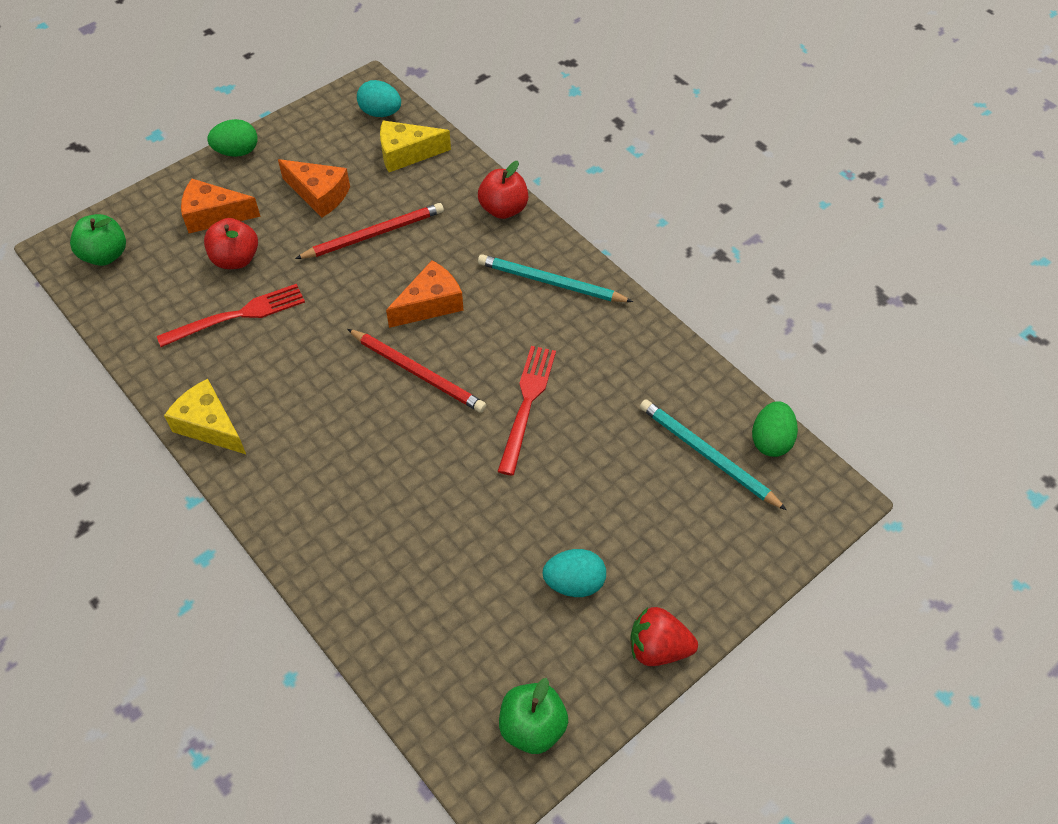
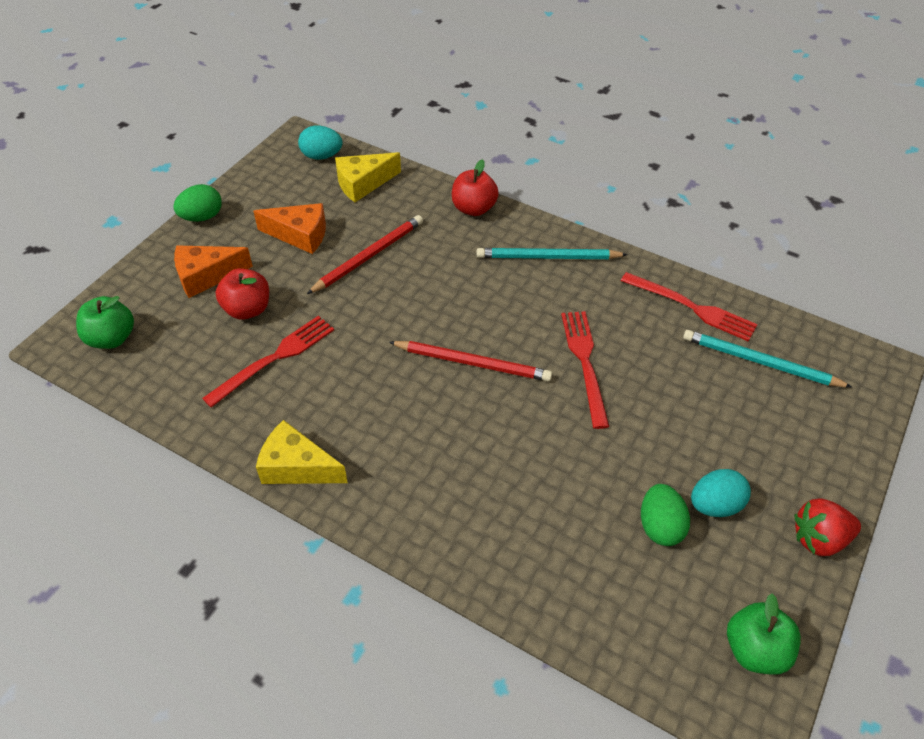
camera: 20 degrees left, 5 degrees down
(430, 304) = (452, 302): orange cheese -> none
(670, 377) = (692, 308): none -> red fork
(771, 441) = (803, 336): green egg -> green egg (660, 526)

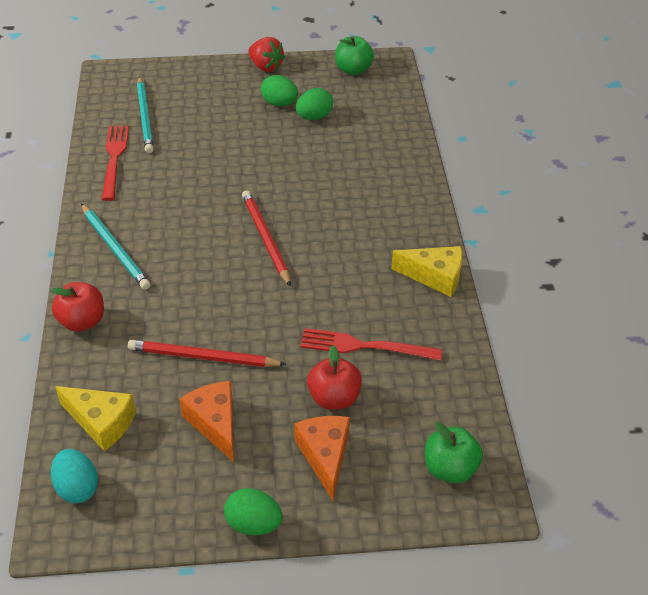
camera: 125 degrees left, 5 degrees down
(206, 276) = (325, 456): orange cheese -> orange cheese turned 135 degrees counterclockwise
(297, 467) = (435, 276): yellow cheese -> yellow cheese turned 60 degrees counterclockwise
(585, 362) = (215, 187): red fork -> none
(714, 505) = (279, 103): turquoise egg -> green egg

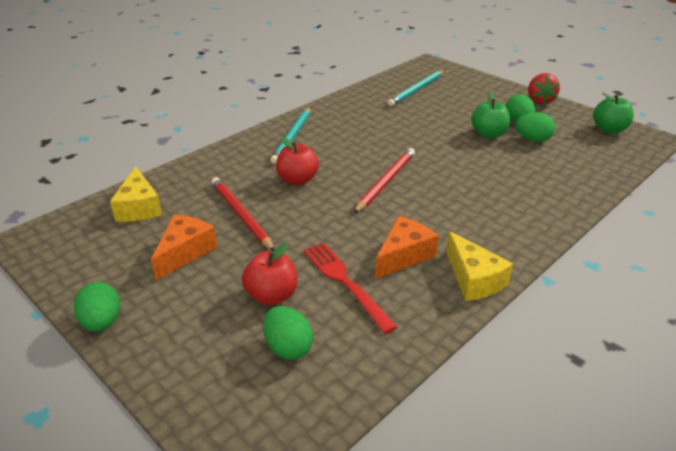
camera: 50 degrees right, 10 degrees down
(77, 488) = (74, 227): turquoise egg -> none
(82, 321) = (217, 158): red apple -> red apple (297, 180)
(114, 159) = (365, 99): red fork -> none
(325, 456) = (205, 324): orange cheese -> orange cheese (403, 255)
(401, 421) = (288, 347): none -> green egg
(450, 469) = (266, 412): green apple -> green apple (488, 134)

